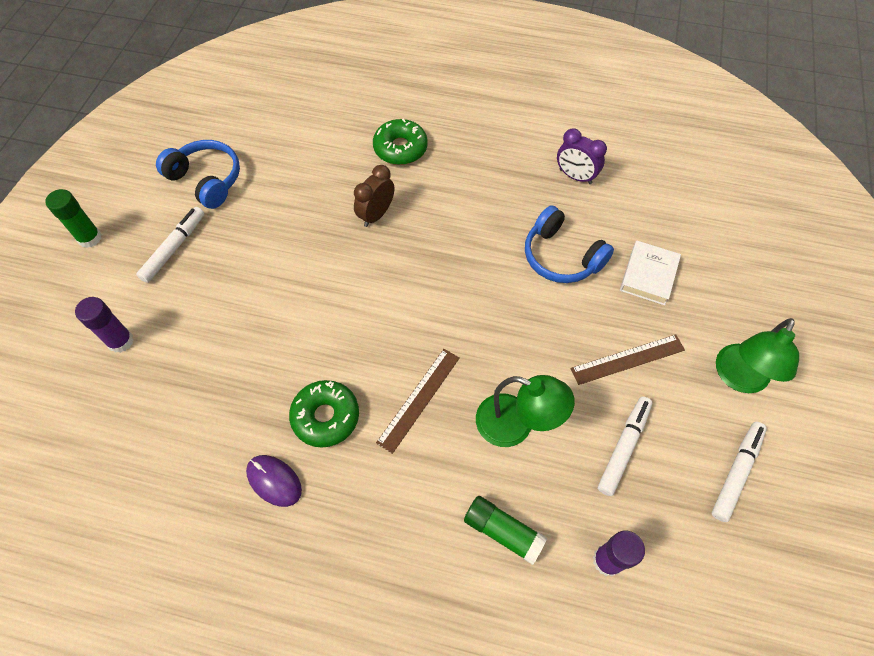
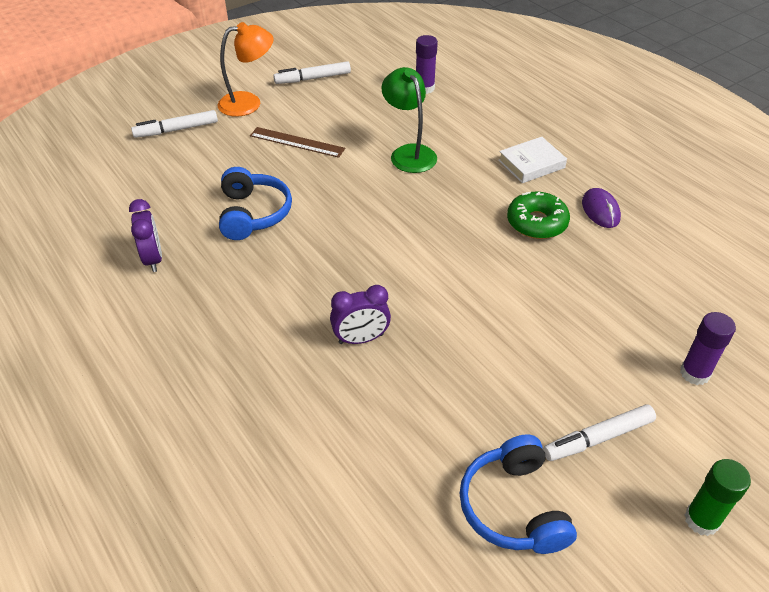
camera: 140 degrees left, 15 degrees down
(376, 215) = (361, 339): brown clock -> purple clock
(400, 148) = (263, 393): green donut -> none
(419, 399) = (459, 196): brown ruler -> none
(503, 531) = (469, 122): green glue stick -> none
(623, 447) = (357, 114): white marker -> white marker (176, 130)
(648, 275) = (214, 169): white book -> white book (531, 164)
(738, 378) = (249, 103): green lamp -> orange lamp

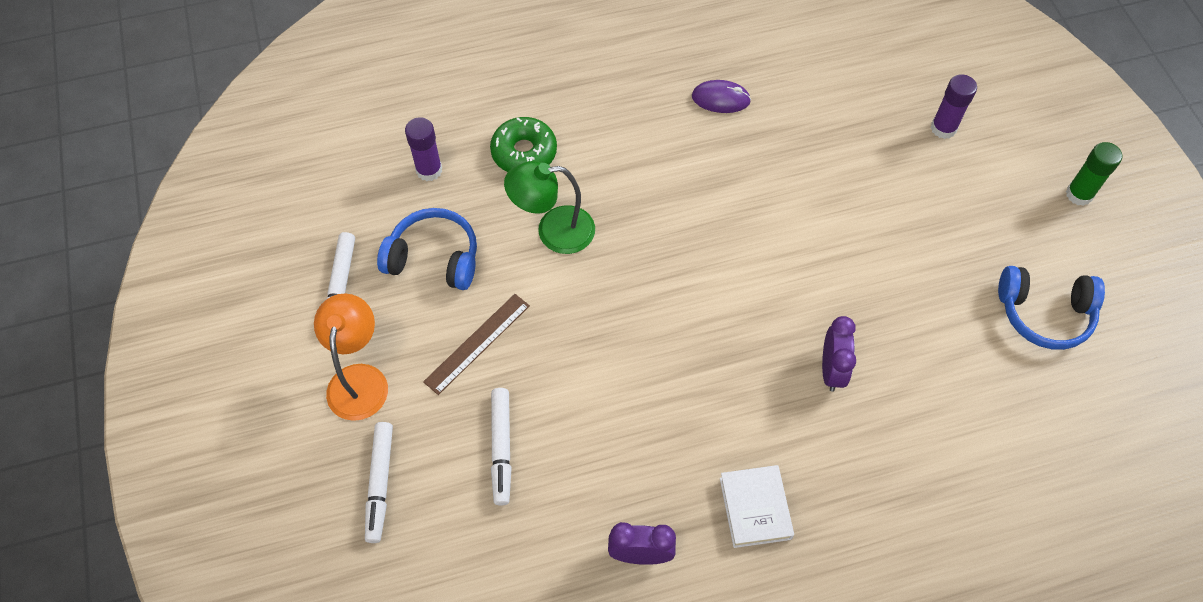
camera: 70 degrees left, 15 degrees up
(253, 214) = (599, 426): blue headphones -> blue headphones (434, 258)
(531, 164) = (624, 124): white book -> white book (755, 508)
(536, 223) = (719, 159): green donut -> green donut (524, 152)
(598, 438) = (992, 226): white marker -> white marker (501, 448)

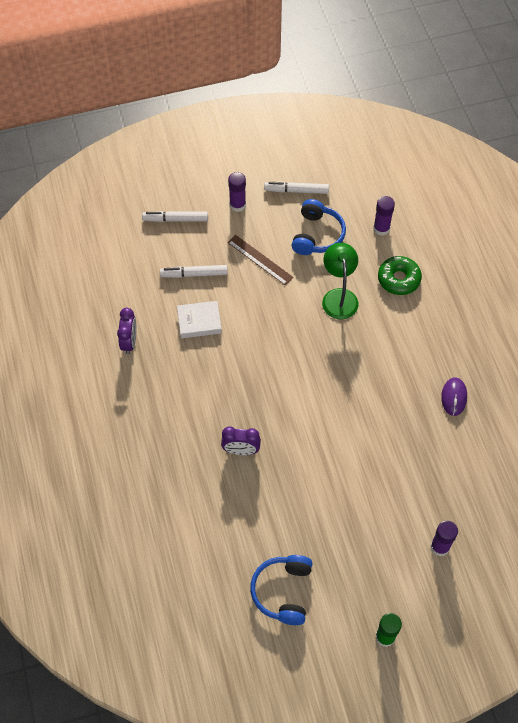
camera: 90 degrees right, 0 degrees up
(359, 379) = (237, 205): orange lamp -> purple glue stick
(755, 508) = (153, 401): white book -> white book (199, 321)

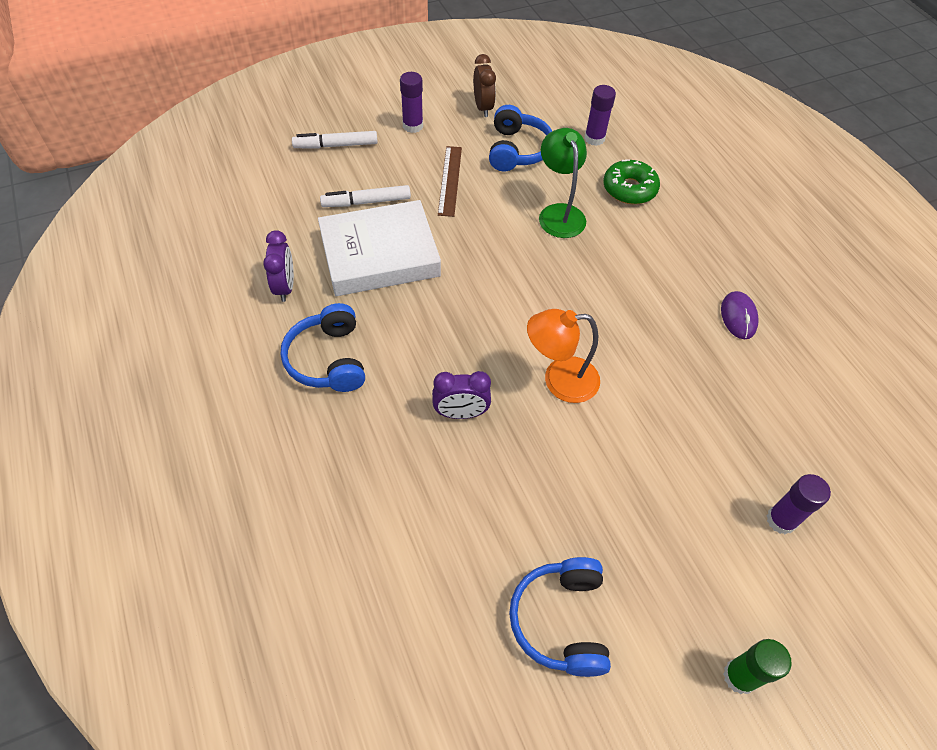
camera: 10 degrees left, 5 degrees down
(155, 402) = (328, 359): none -> blue headphones
(199, 321) = (380, 255): white book -> white book, size x1.89
(260, 259) = (450, 180): brown ruler -> brown ruler turned 60 degrees clockwise
(296, 191) = (483, 108): white marker -> brown clock
(313, 433) = (559, 380): none -> orange lamp

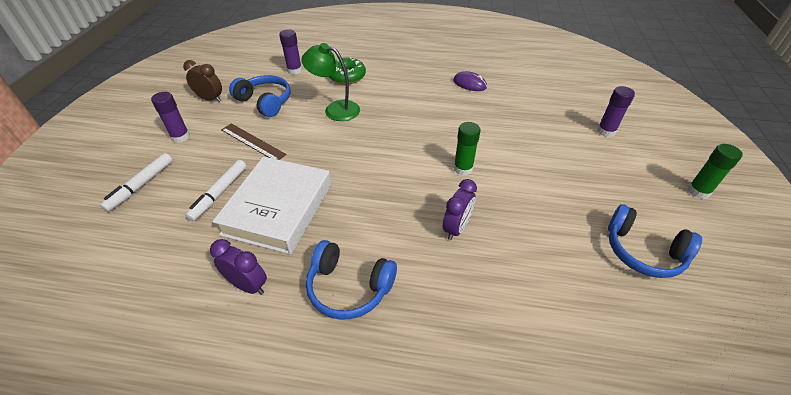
camera: 55 degrees left, 10 degrees down
(559, 380) = (463, 168): orange lamp -> green glue stick

